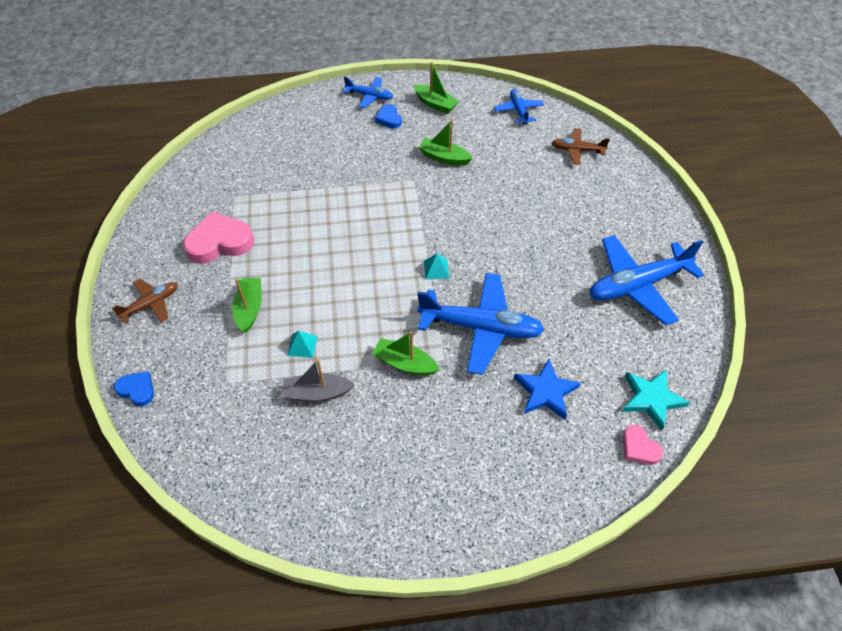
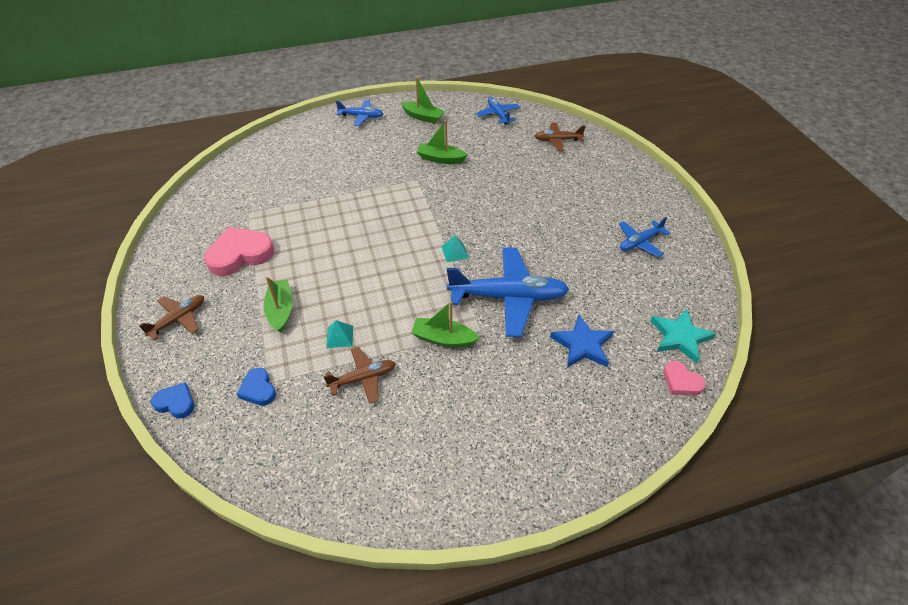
camera: 10 degrees left, 5 degrees down
(317, 393) = (363, 378): grey boat -> brown plane
(389, 119) = (383, 133): blue heart -> blue heart (258, 389)
(637, 285) = (639, 242): blue plane -> blue plane, size x0.53

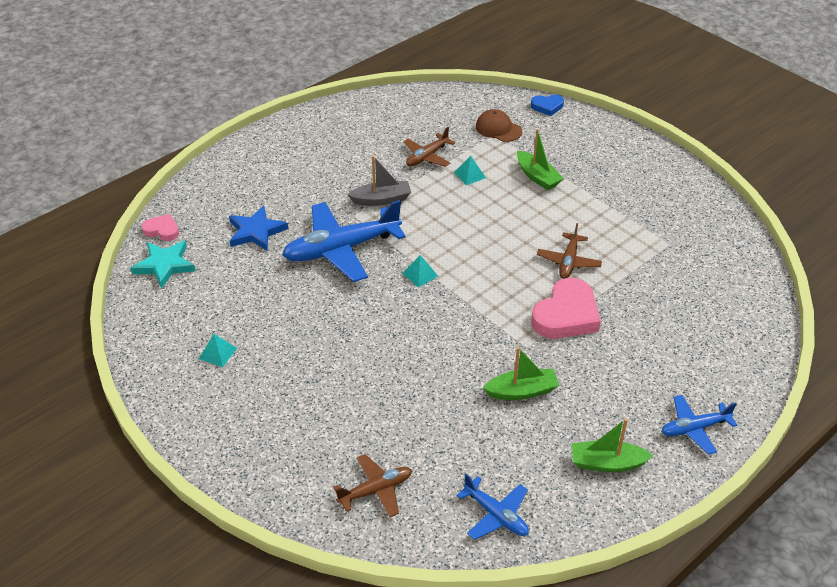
camera: 155 degrees right, 5 degrees down
(179, 319) = (611, 146): brown plane -> brown plane (568, 262)
(240, 255) = (625, 205): pink heart -> pink heart (566, 315)
(258, 389) = (498, 129): blue heart -> brown cap
(443, 338) = (381, 199): green boat -> grey boat
(639, 242) = (218, 353): blue plane -> turquoise pyramid

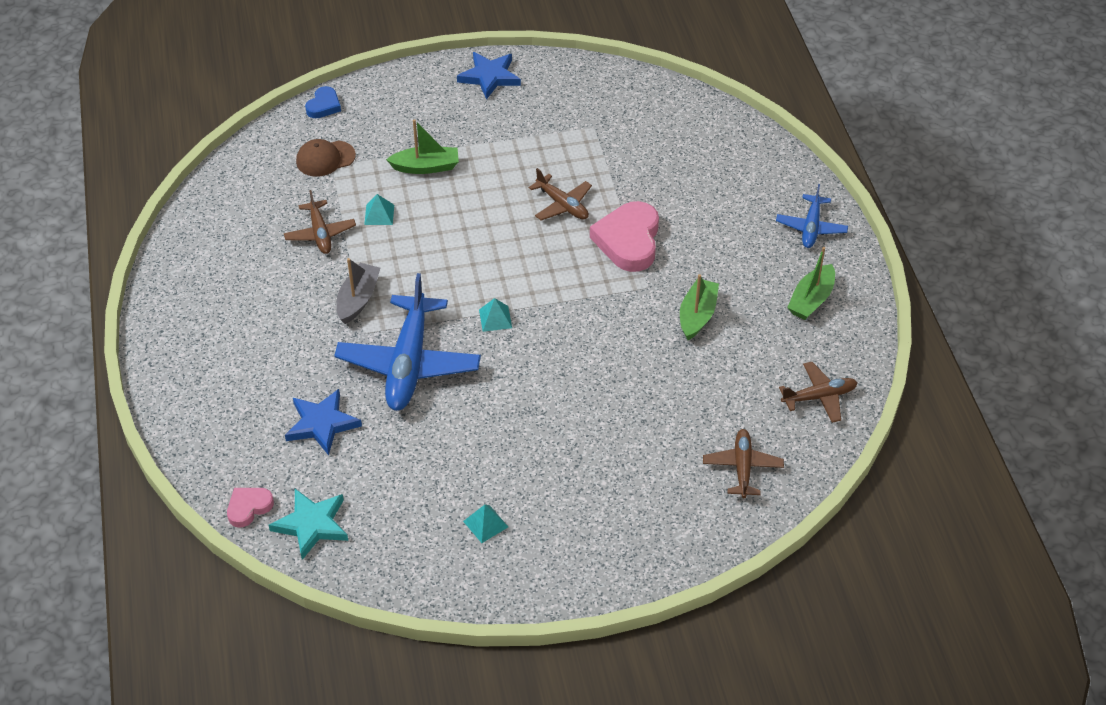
camera: 60 degrees left, 5 degrees up
(496, 515) = (819, 397): blue plane -> brown plane
(566, 315) = (628, 241): pink heart -> pink heart turned 150 degrees counterclockwise
(661, 168) = (489, 77): none -> blue star

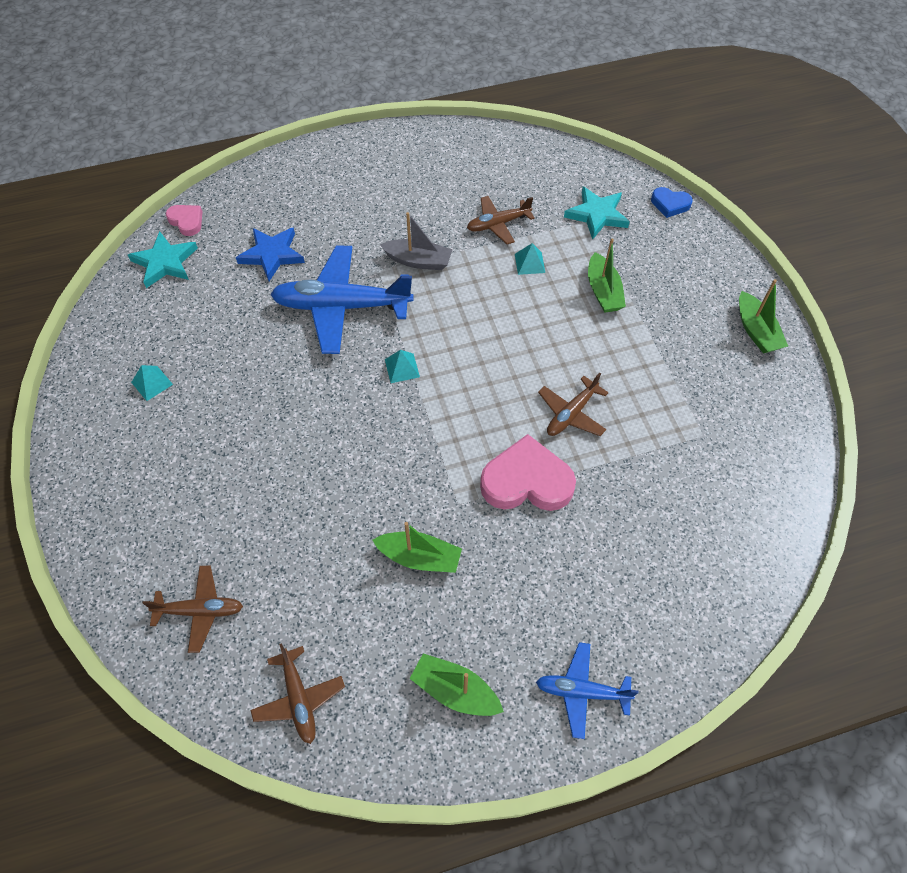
camera: 85 degrees right, 10 degrees up
(325, 159) = (597, 215): brown cap -> turquoise star
(489, 77) = (756, 331): blue star -> green boat

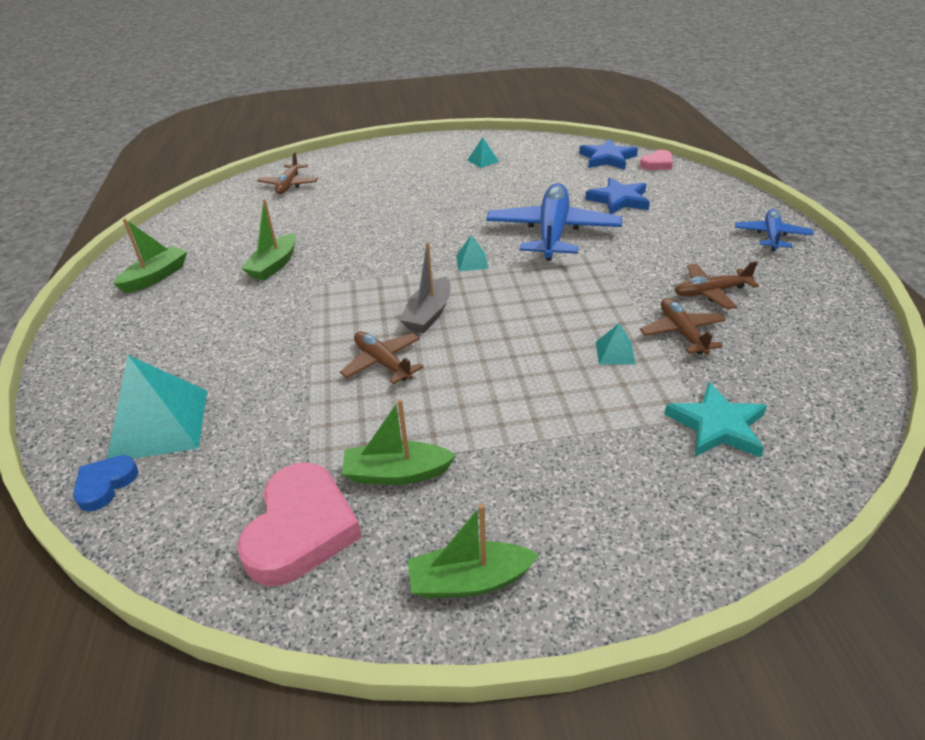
camera: 100 degrees right, 20 degrees down
(165, 262) = (607, 158): turquoise star -> blue star
(299, 699) = (202, 218): brown plane -> brown plane (710, 292)
(418, 261) = (615, 275): grey boat -> grey boat (429, 314)
(526, 481) = (315, 325): pink heart -> pink heart (301, 529)
(581, 692) = (101, 338): blue plane -> blue plane (771, 236)
(603, 291) = (564, 412): green boat -> green boat (396, 473)
(670, 204) = (762, 521): blue heart -> blue heart (105, 485)
(687, 566) = (159, 424): none -> turquoise pyramid

